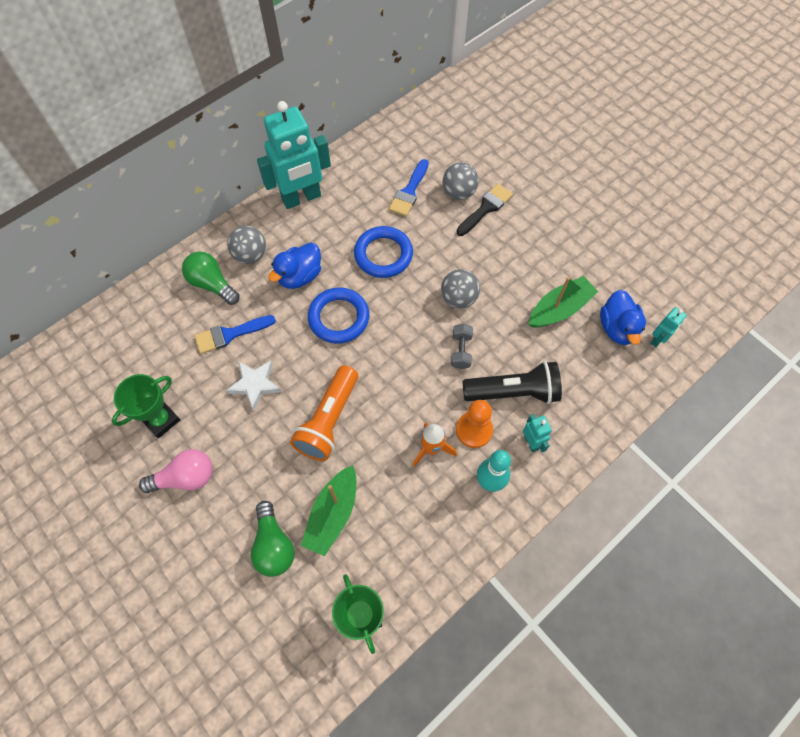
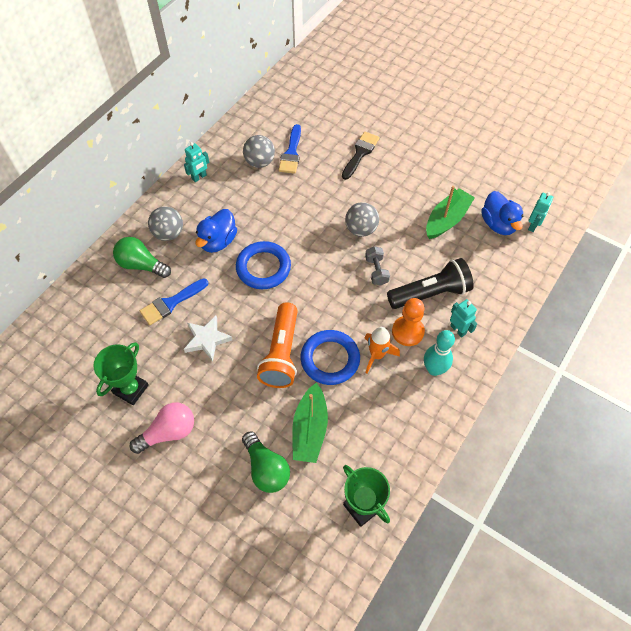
camera: 15 degrees left, 5 degrees down
(301, 198) = (199, 177): turquoise robot -> turquoise robot, size x0.44
(383, 254) = (285, 208): blue ring -> blue ring (330, 359)
(459, 192) = (333, 145): grey ball -> grey ball (260, 162)

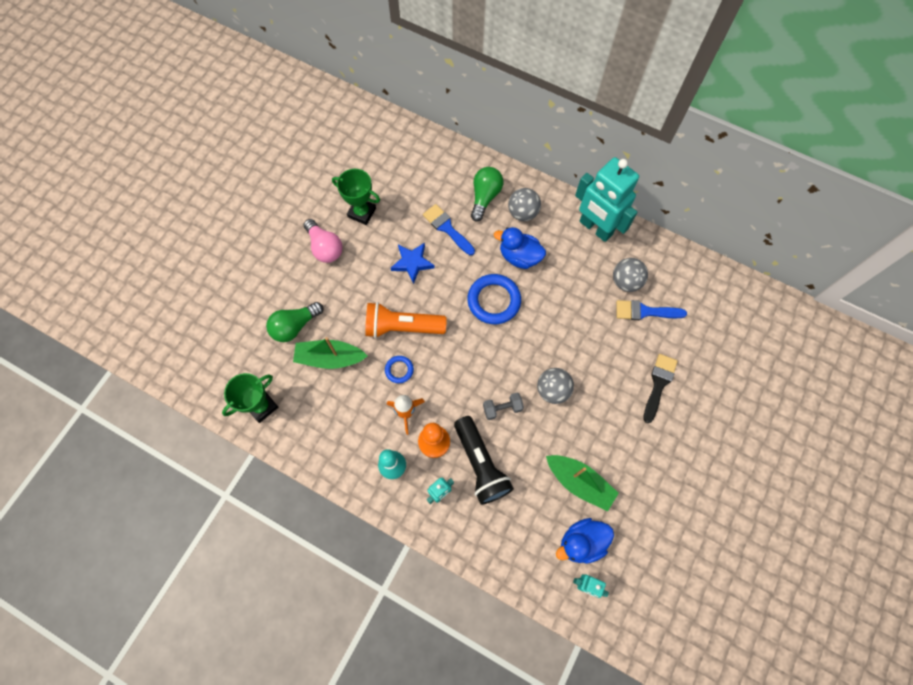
camera: 85 degrees right, 10 degrees up
(199, 177) = (595, 228): turquoise robot -> turquoise robot, size x2.28
(207, 339) = (412, 263): white star -> blue star
(330, 359) = (399, 370): blue ring -> blue ring, size x0.52
(360, 153) = (658, 384): black brush -> black brush turned 90 degrees counterclockwise

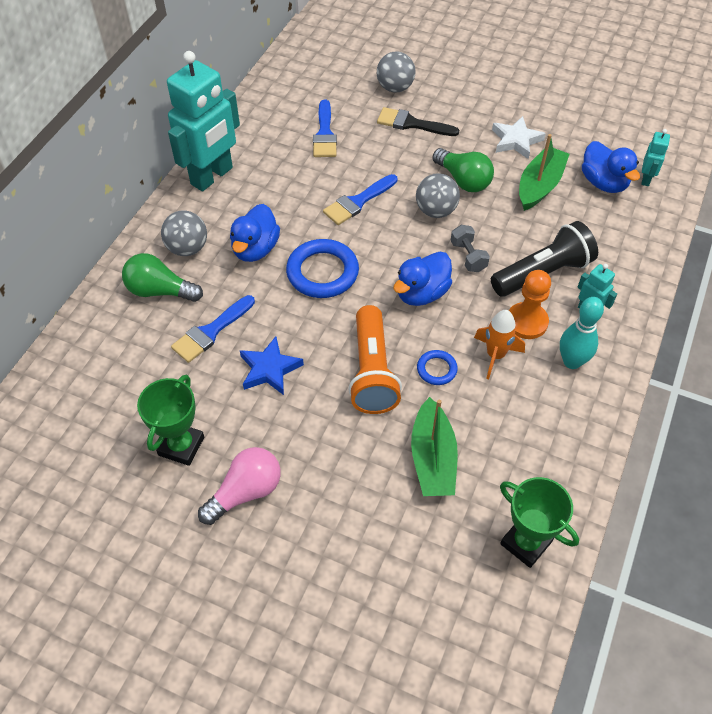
camera: 95 degrees left, 15 degrees down
(295, 326) = (388, 516): green light bulb -> green light bulb (463, 180)
(468, 368) = (421, 293): none -> blue duck
(565, 331) = (358, 202): none -> blue brush
(626, 282) = (287, 149): grey ball -> grey ball (395, 88)
(637, 473) = (516, 141): none -> white star

